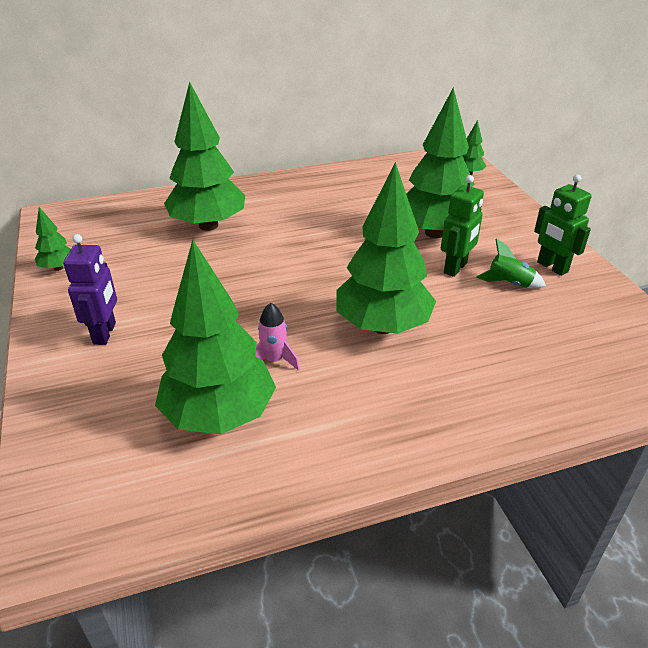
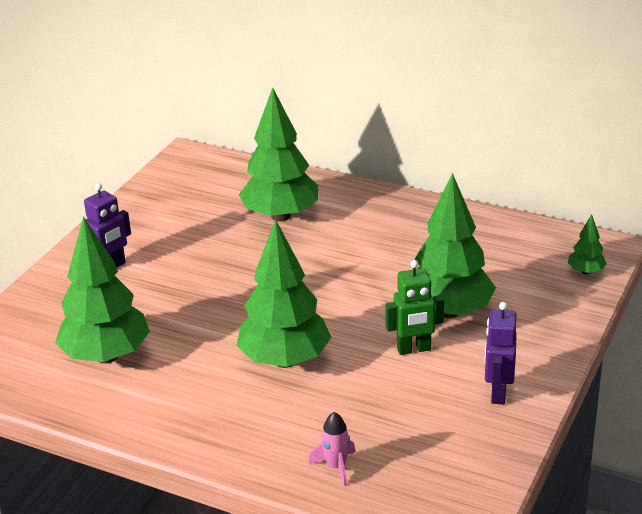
camera: 45 degrees right, 5 degrees down
(58, 268) = (140, 203): green tree -> none
(274, 360) = (182, 342): pink rocket -> pink rocket (336, 466)
(509, 283) = (435, 385): green rocket -> none
(552, 267) = (498, 393): green robot -> purple robot

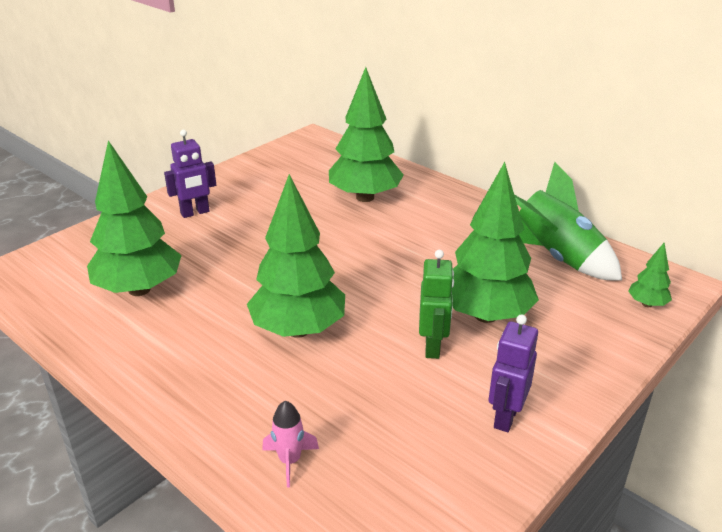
camera: 15 degrees right, 0 degrees up
(414, 349) = (433, 347): green robot -> green robot turned 90 degrees counterclockwise
(492, 243) = (556, 257): none -> green rocket

